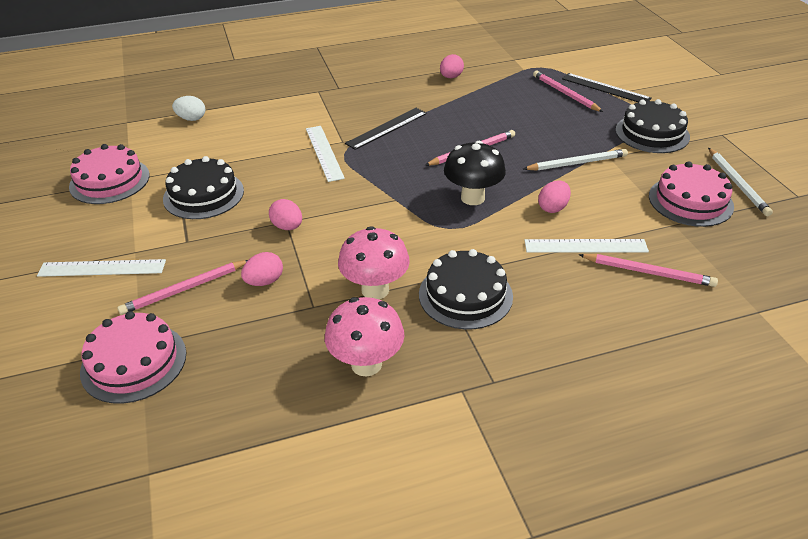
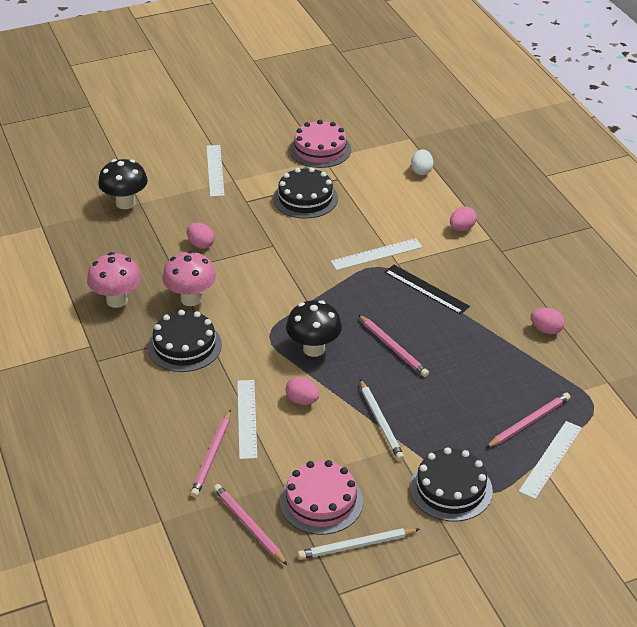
camera: 85 degrees right, 0 degrees up
(134, 362) = (125, 203): pink cake -> black mushroom
(184, 289) = (192, 210): pink pencil -> pink pencil (248, 526)
(287, 227) = (266, 247): pink egg -> pink egg (462, 228)
(605, 88) = (550, 459): black ruler -> white ruler

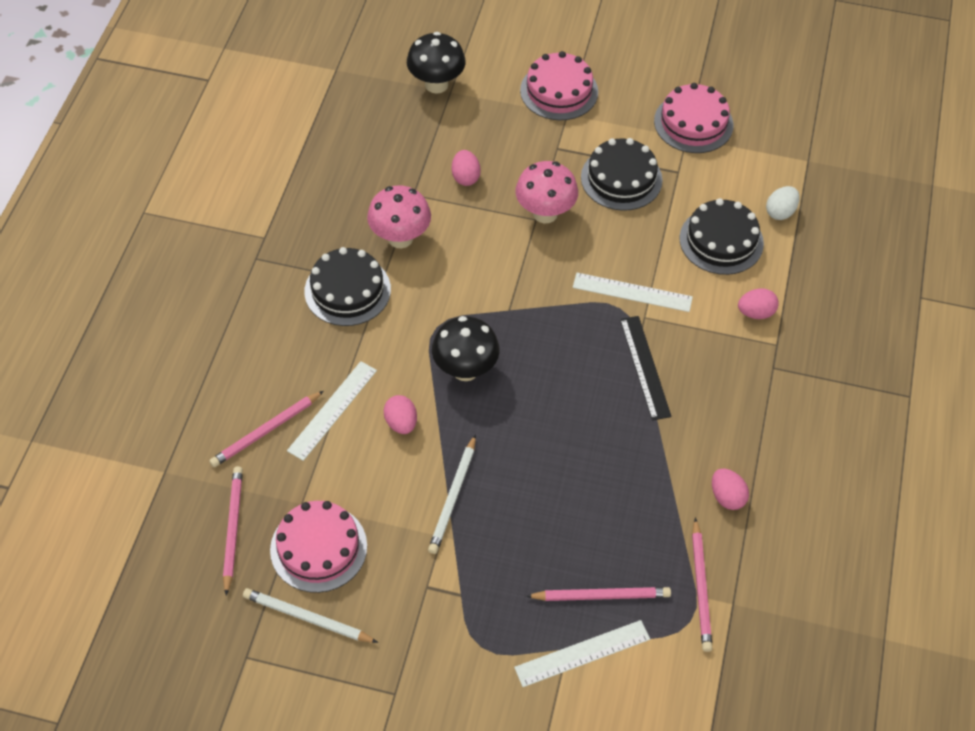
camera: 35 degrees right, 15 degrees up
(117, 300) = (331, 199): pink mushroom -> pink mushroom (545, 213)
(215, 170) = (559, 91): white ruler -> pink cake
(393, 348) = (545, 417): pink pencil -> pink pencil (701, 587)
(451, 489) = (451, 618): black cake -> black cake (721, 241)

